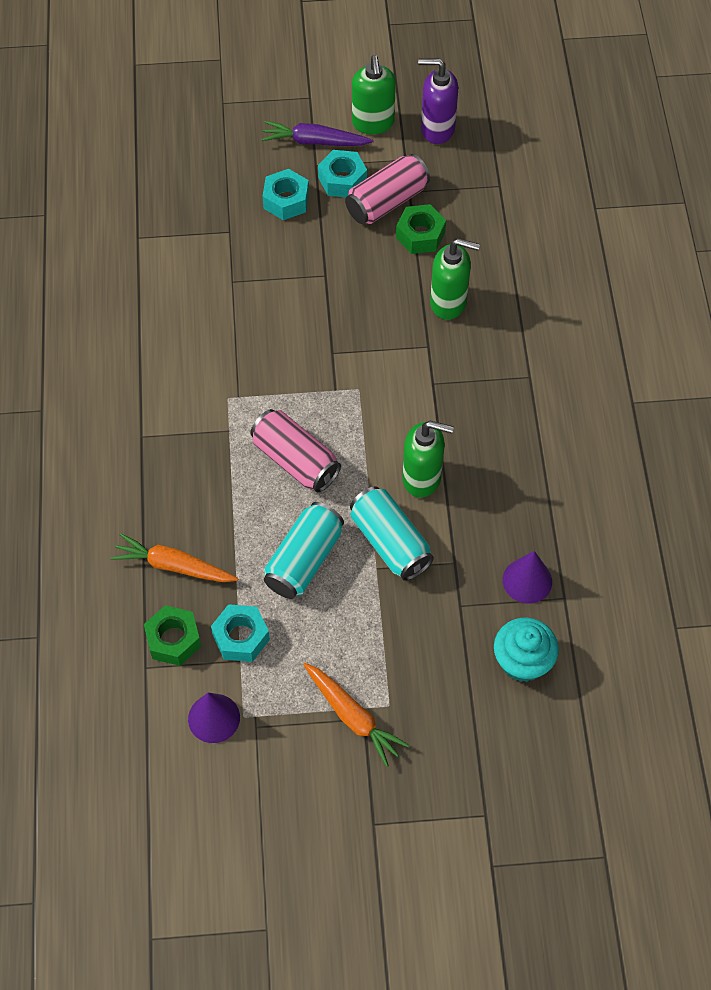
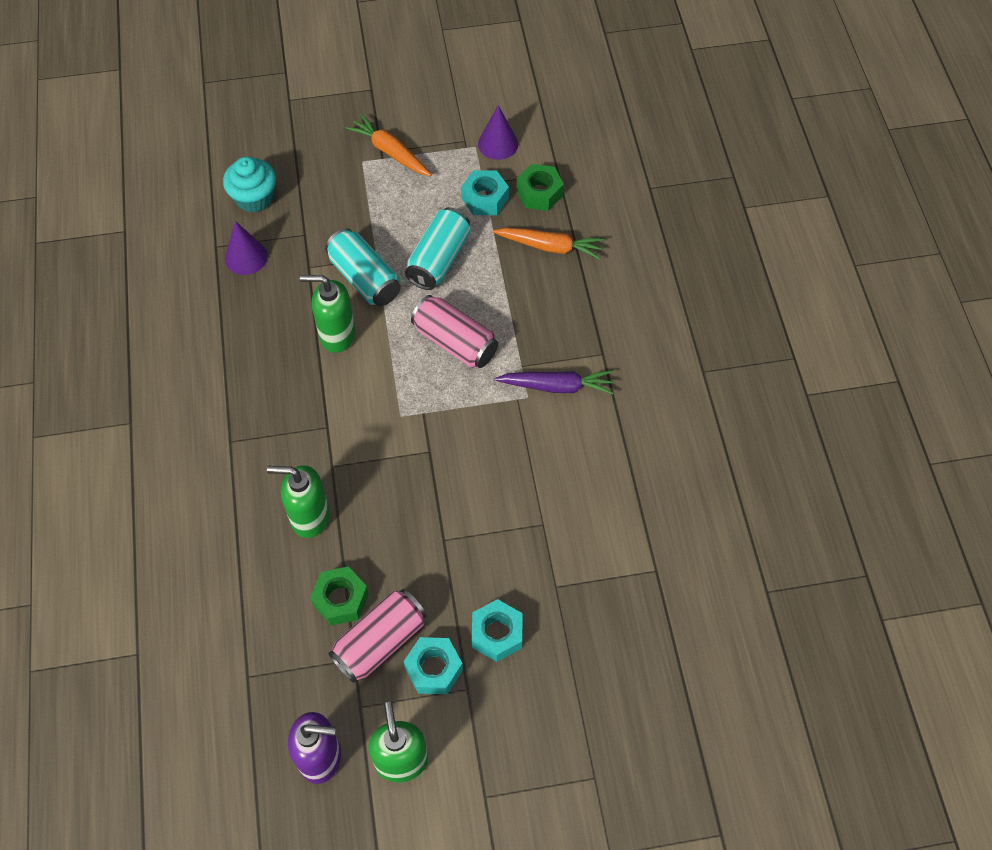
camera: 175 degrees right, 0 degrees up
(314, 141) = (471, 724): purple carrot -> purple carrot (557, 386)

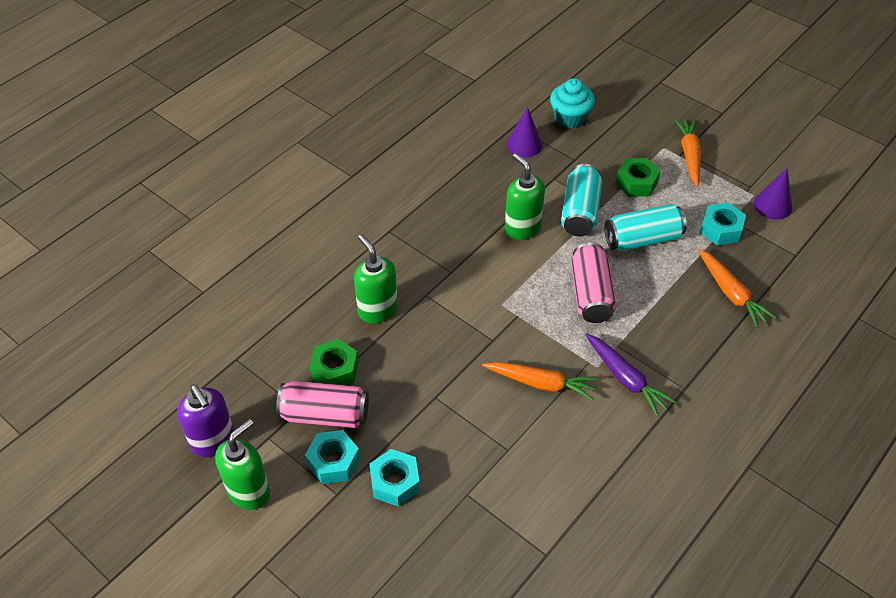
camera: 50 degrees right, 10 degrees down
(505, 450) = (541, 383): none -> orange carrot
(539, 193) = (765, 256): green nut -> green nut (636, 183)

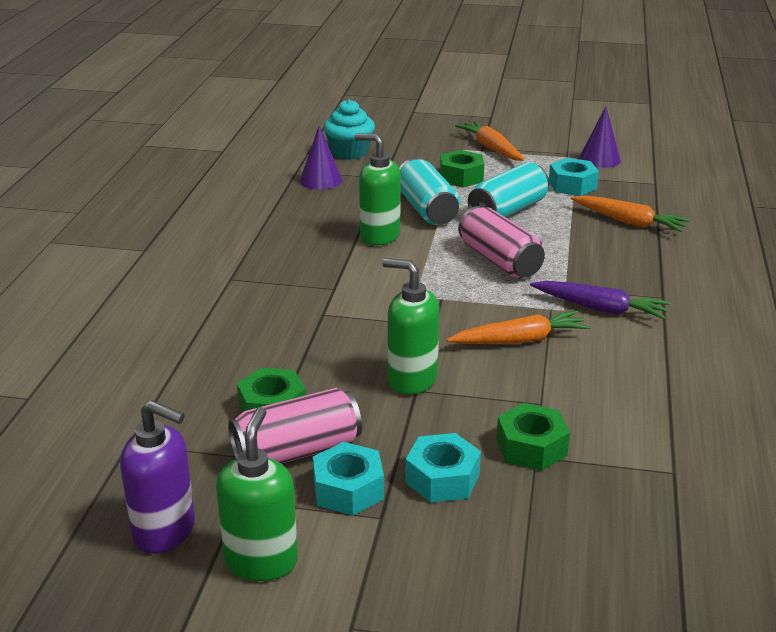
camera: 30 degrees left, 20 degrees down
(377, 310) = (277, 342): green soap dispenser -> green soap dispenser (411, 380)
(470, 485) = (531, 447): none -> green nut

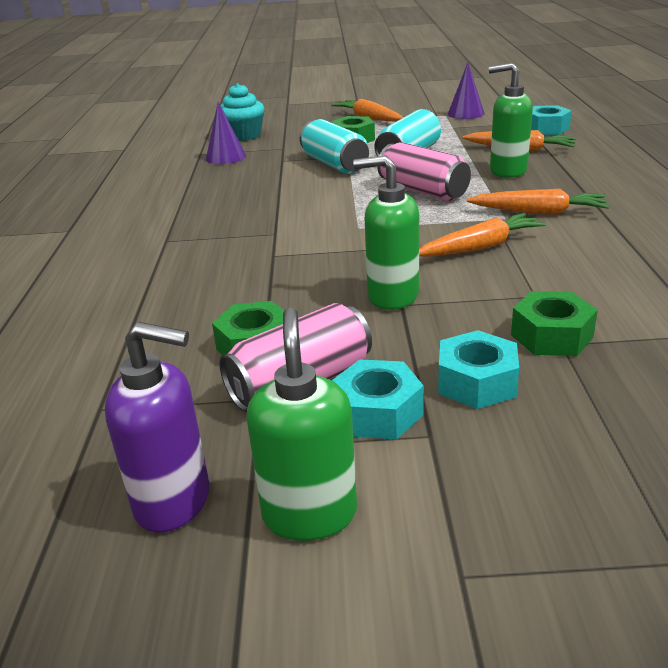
camera: 10 degrees left, 0 degrees up
(379, 236) = (300, 188): green soap dispenser -> green soap dispenser (507, 171)
(572, 185) = (454, 132): turquoise nut -> turquoise nut (546, 128)
(600, 308) = (539, 212): purple carrot -> orange carrot

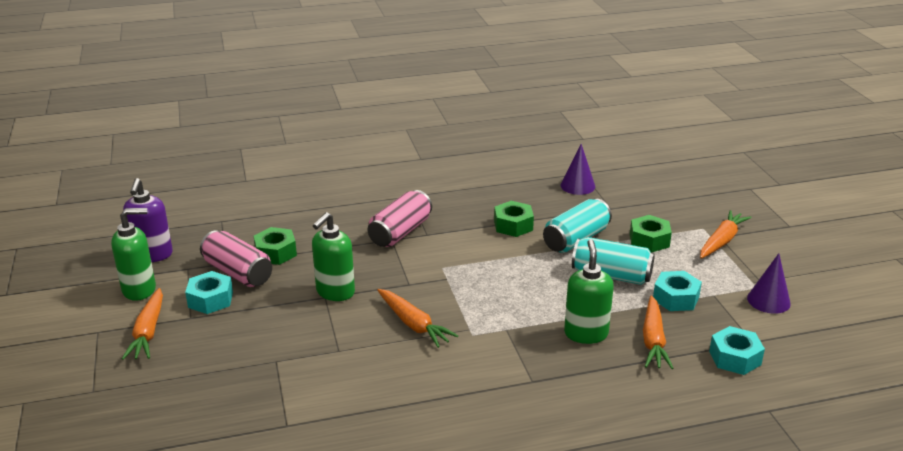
camera: 75 degrees right, 0 degrees up
(244, 135) = (637, 183): turquoise cupcake -> none
(392, 296) = (335, 292): green soap dispenser -> green soap dispenser turned 150 degrees counterclockwise
(423, 191) = (523, 290): pink can -> pink can (400, 232)
(476, 382) = (235, 330): turquoise nut -> turquoise nut (676, 298)
(539, 212) = (487, 352): orange carrot -> orange carrot (148, 332)
(551, 336) = (284, 357): green nut -> green nut (513, 225)

